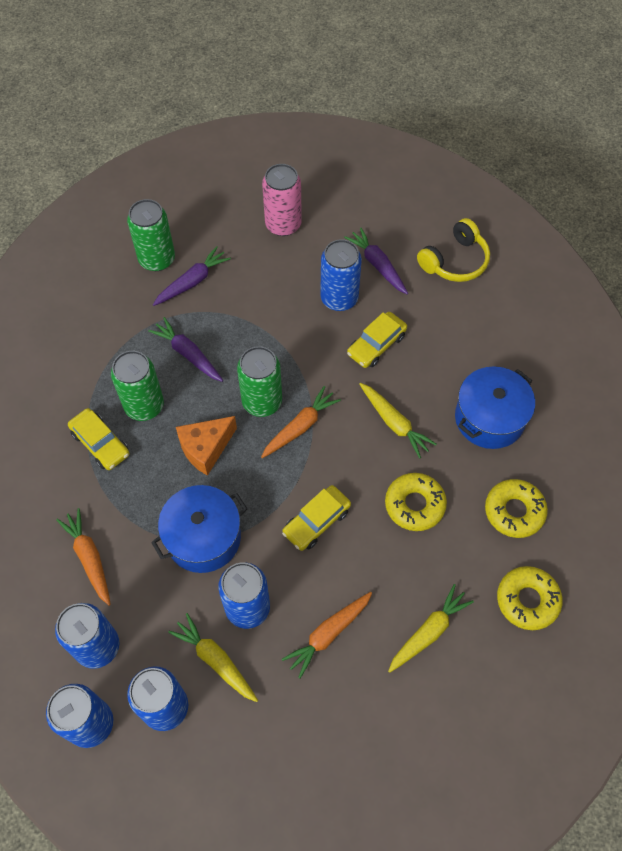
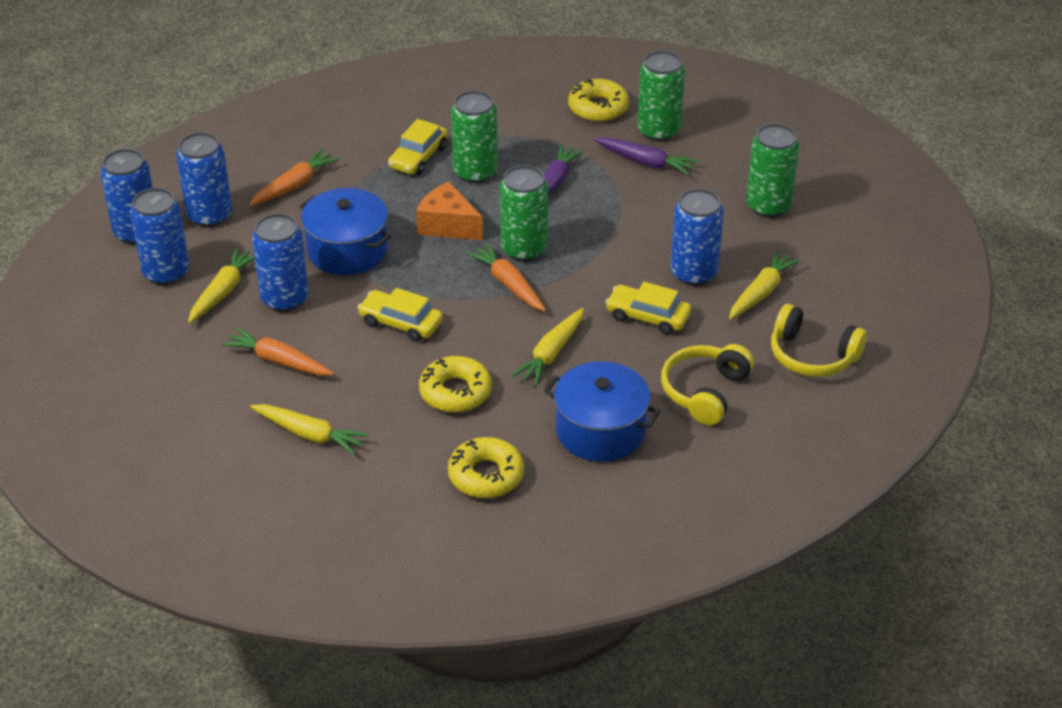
camera: 70 degrees right, 20 degrees down
(283, 224) = (768, 206): pink can -> green can
(300, 426) = (508, 284): orange carrot -> orange carrot turned 150 degrees counterclockwise
(377, 265) = (761, 292): purple carrot -> yellow carrot
(470, 338) = (705, 392): none -> yellow headphones
(527, 600) = (378, 507): yellow donut -> yellow donut (598, 108)

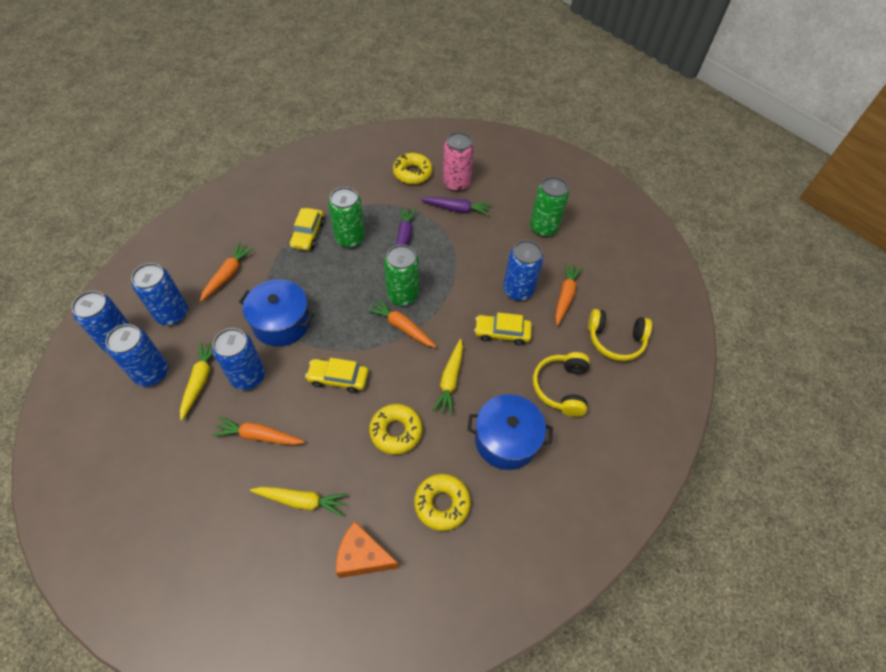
camera: 20 degrees left, 15 degrees up
(447, 225) = (345, 286): orange cheese -> orange cheese (362, 557)
(658, 131) = (456, 183): green can -> pink can
(761, 292) = (565, 296): yellow carrot -> orange carrot

